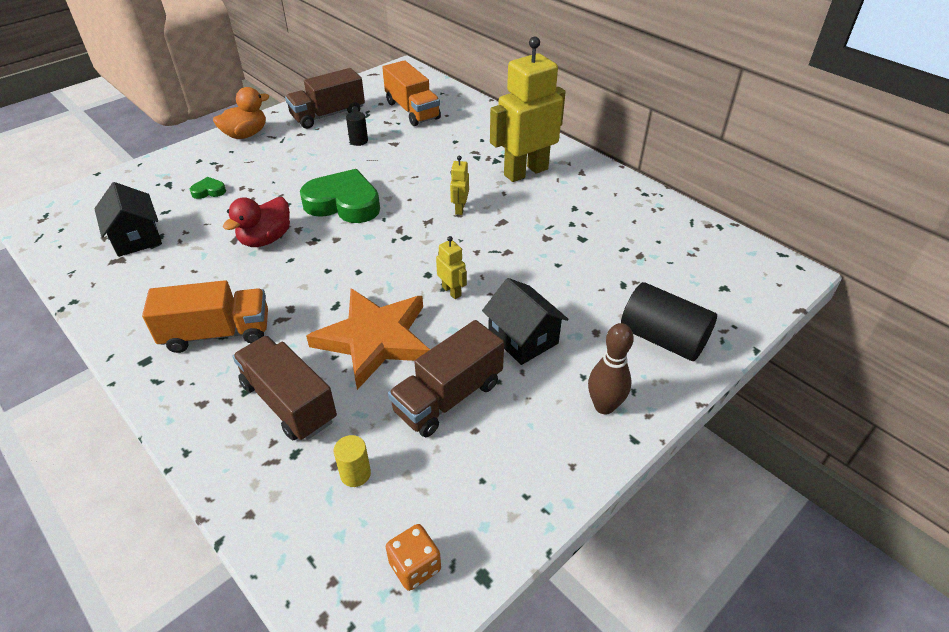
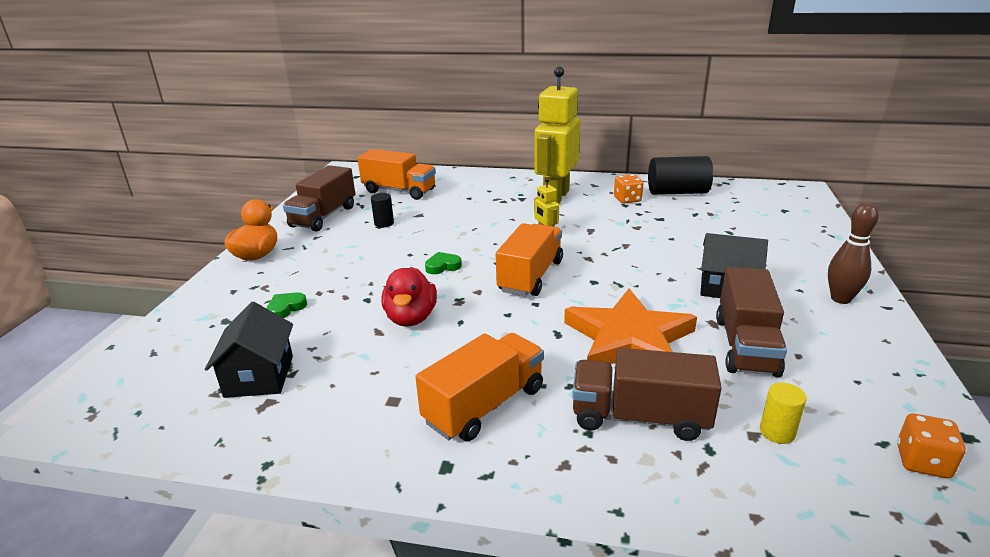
camera: 35 degrees left, 15 degrees down
(136, 238) = (259, 376): black house -> black house turned 60 degrees clockwise
(343, 203) = (443, 266): green heart -> green heart, size x0.43
(389, 245) = (531, 276): none -> orange truck
(452, 291) = (630, 283): yellow robot -> none
(586, 203) = (627, 199): none -> orange dice
(662, 338) = (802, 249): black cylinder -> black cylinder (677, 192)

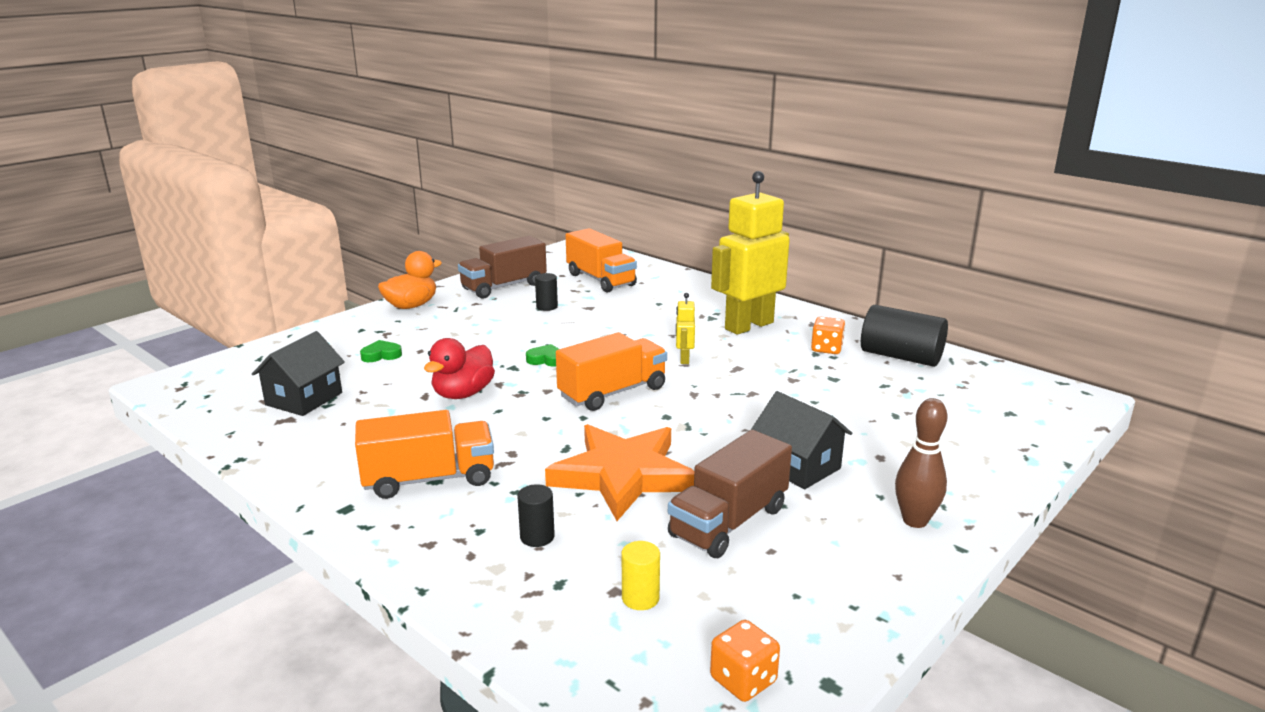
camera: 30 degrees right, 5 degrees down
(639, 417) = (537, 537): brown truck -> black cylinder

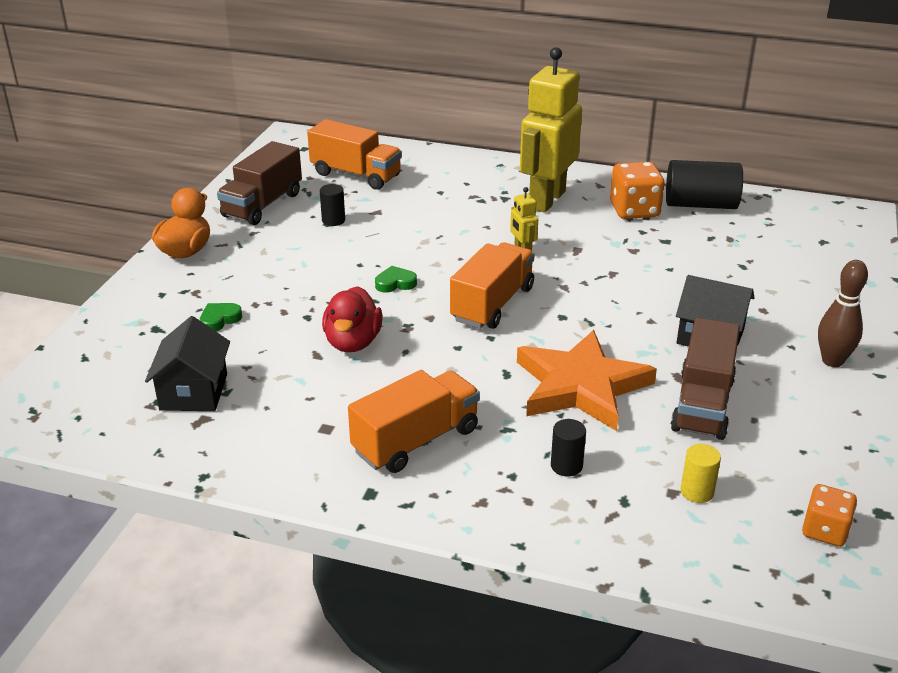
camera: 25 degrees left, 10 degrees up
(826, 349) = (634, 210): orange dice -> orange dice, size x1.55

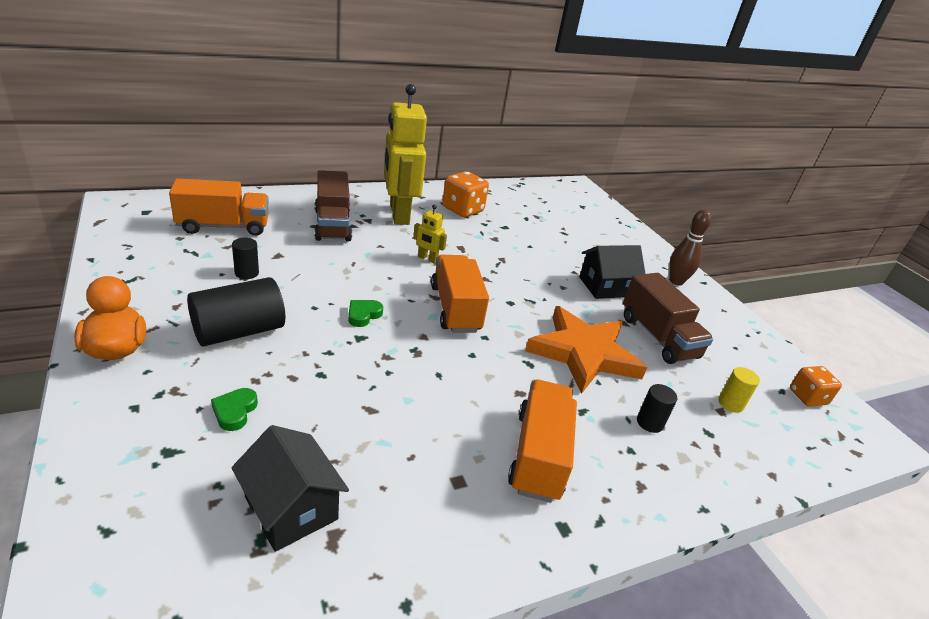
camera: 45 degrees left, 0 degrees up
(262, 205) = (157, 275): brown truck -> brown truck (332, 225)
(353, 342) = (388, 384): red duck -> none
(700, 204) = (495, 197): black cylinder -> black cylinder (239, 331)

